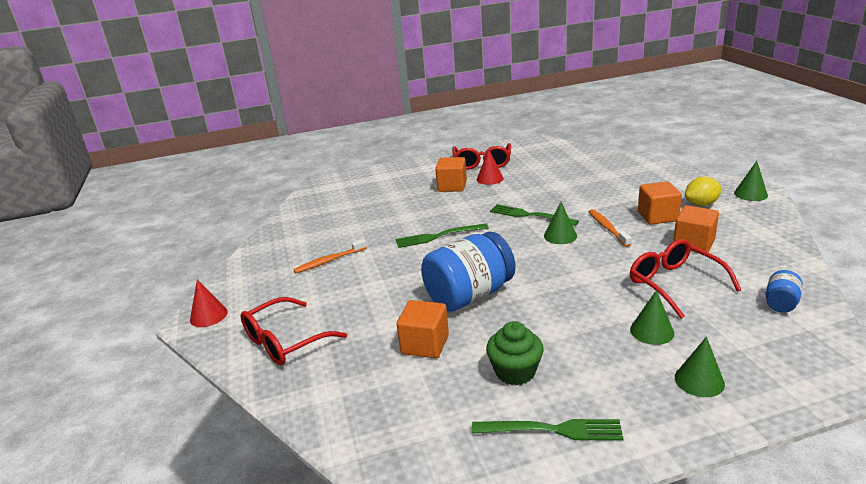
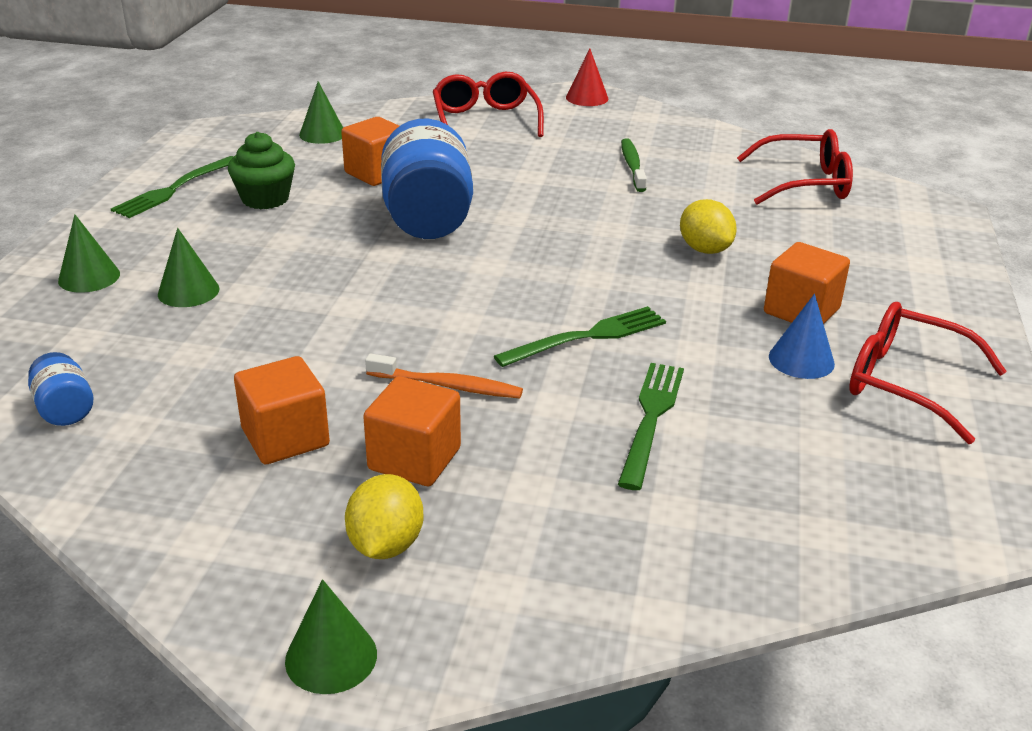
camera: 115 degrees right, 5 degrees up
(329, 261) = (632, 166): orange toothbrush -> green toothbrush
(418, 215) = (704, 249): none -> yellow lemon
(437, 236) = (611, 243): green fork -> green fork (651, 417)
(490, 179) = (801, 360): red cone -> blue cone
(560, 236) = (482, 333): green cone -> green cone (322, 134)
(675, 284) = (230, 356): red glasses -> red glasses (804, 183)

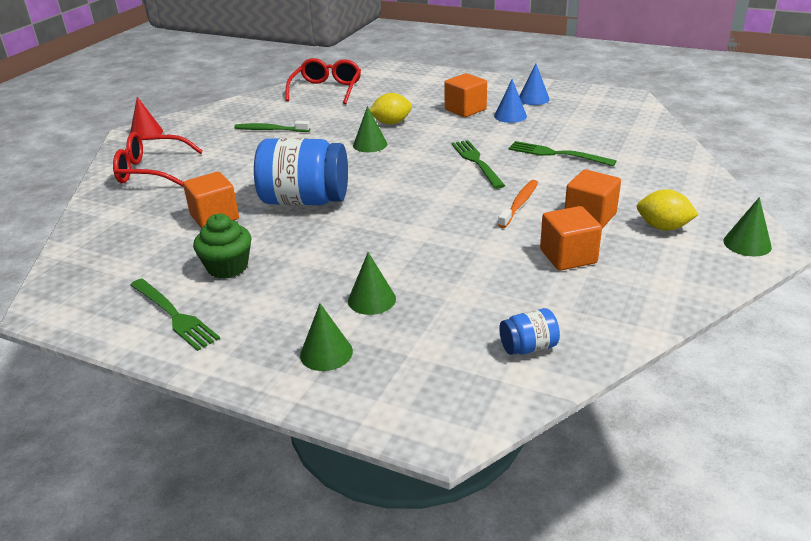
camera: 75 degrees left, 0 degrees up
(322, 134) = (115, 240): green cone -> green cone (370, 144)
(907, 383) = (533, 99): red glasses -> blue cone

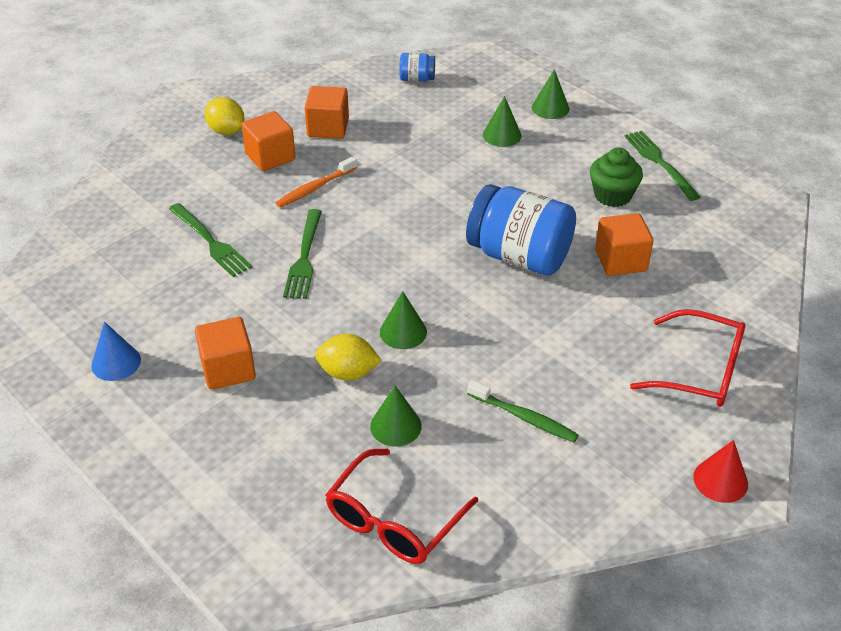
camera: 160 degrees left, 10 degrees up
(510, 116) = (186, 332): blue cone -> none
(747, 244) = (187, 101): green cone -> green cone (395, 426)

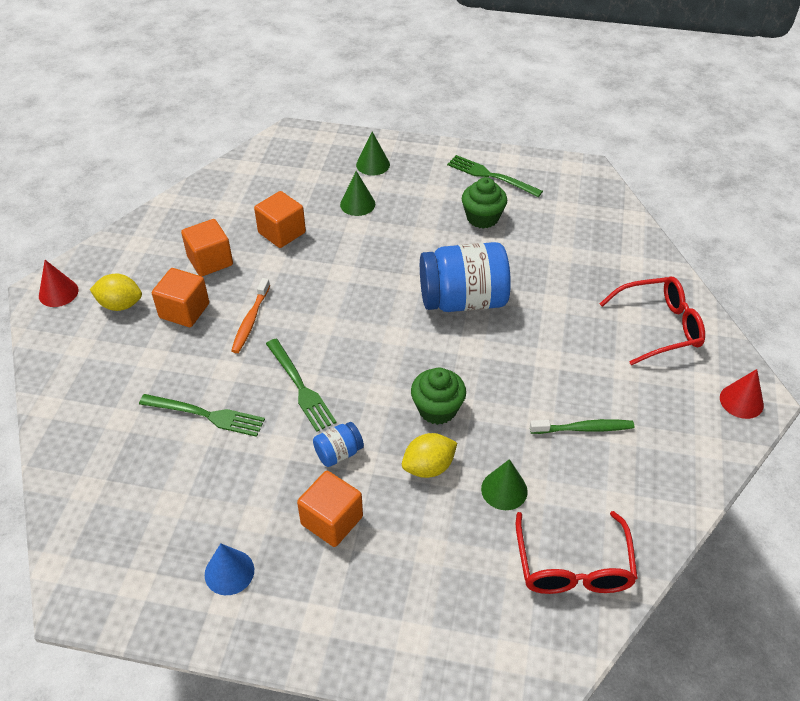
camera: 35 degrees left, 5 degrees up
(190, 102) = (58, 293): none -> red cone
(403, 332) = (437, 409): green cone -> green cupcake
(417, 79) = (244, 183): blue jar -> blue jar (338, 453)
(620, 261) = (535, 268): orange cube -> orange cube (282, 233)

